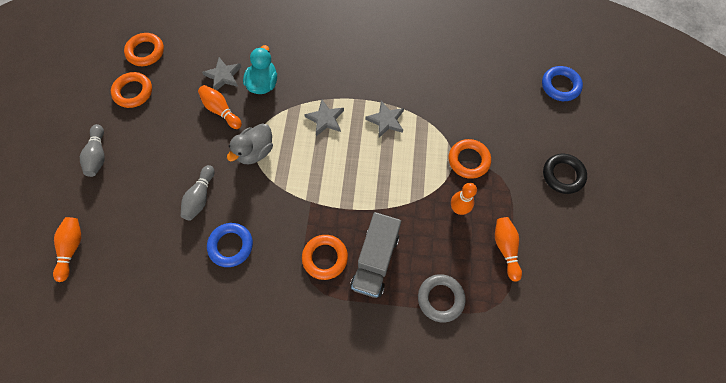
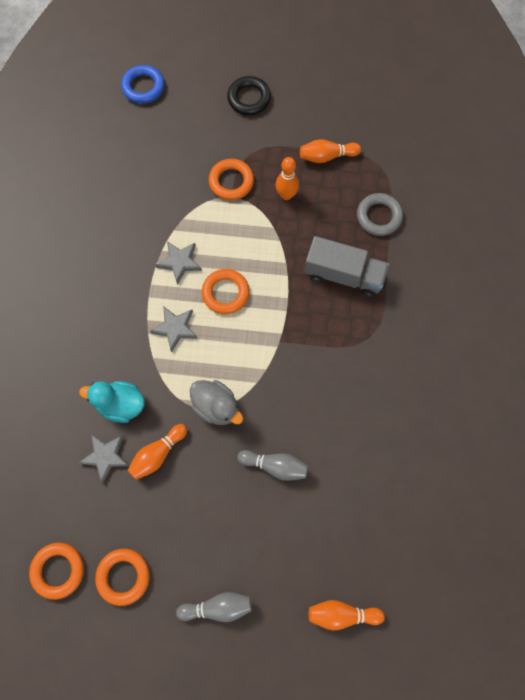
camera: 90 degrees left, 5 degrees up
(231, 246) = (332, 424): blue ring -> none
(325, 258) = (342, 324): orange ring -> orange ring (225, 293)

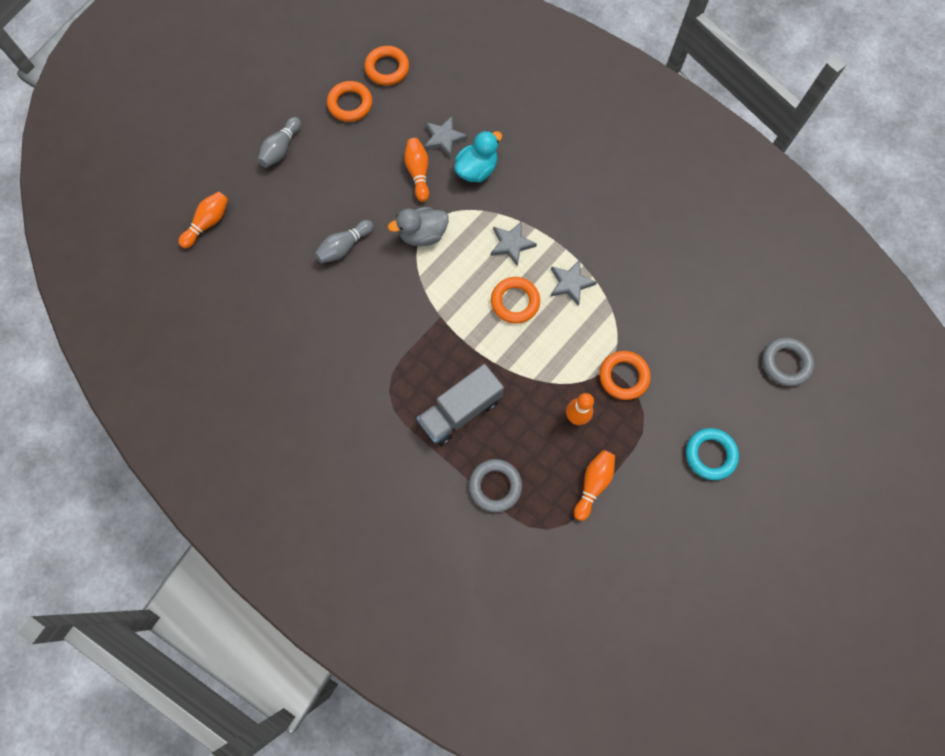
camera: 125 degrees right, 0 degrees up
(143, 87) = (785, 363): blue ring -> grey ring
(249, 98) = (710, 455): black ring -> turquoise ring

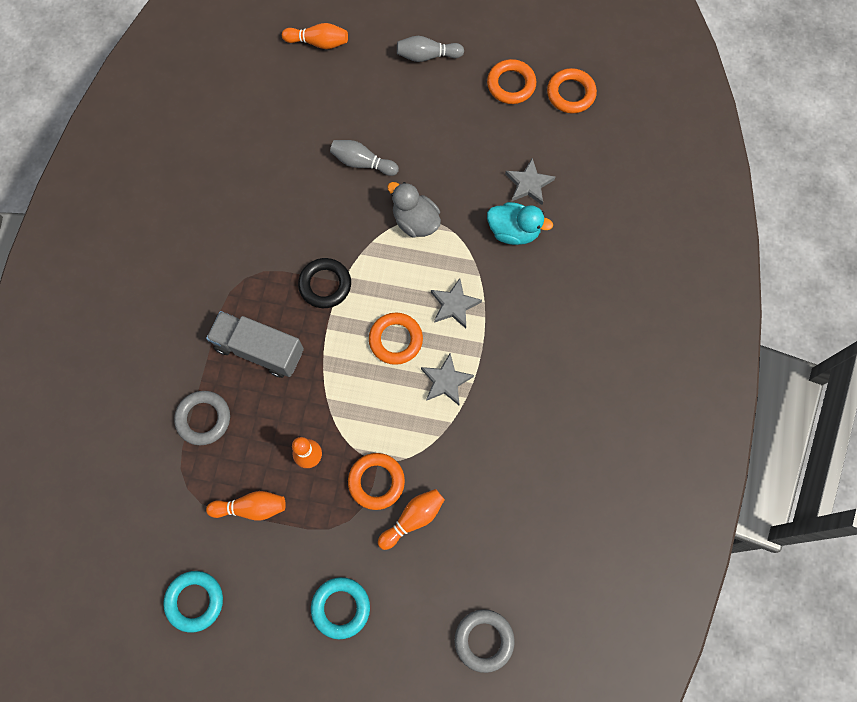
camera: 60 degrees right, 0 degrees up
(418, 173) = (477, 182): orange bowling pin -> orange bowling pin (413, 519)
(435, 331) = (325, 285): none -> black ring
(647, 568) = (195, 601): none -> turquoise ring

